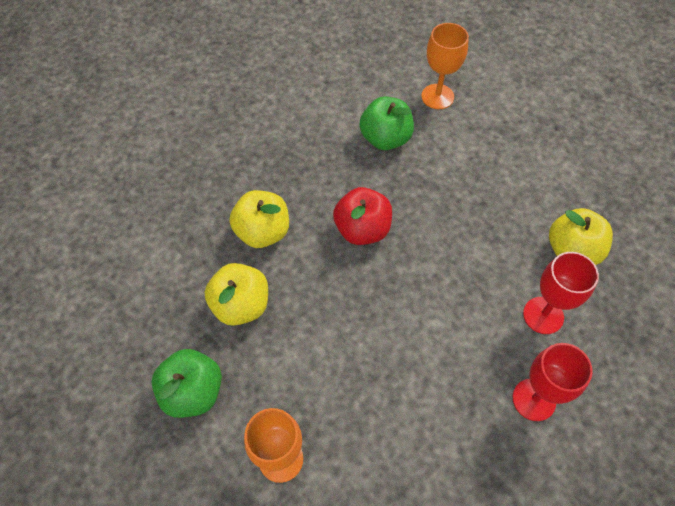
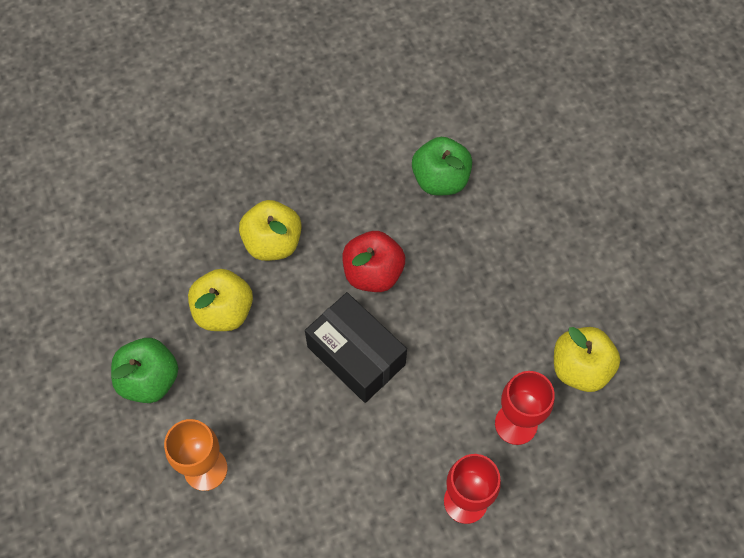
camera: 20 degrees right, 5 degrees up
(378, 304) = (356, 355): none -> black box
(437, 96) = (519, 147): orange goblet -> none

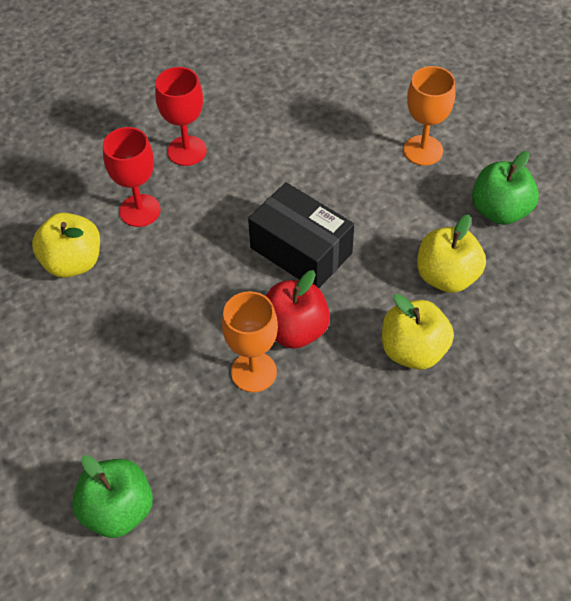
camera: 175 degrees right, 10 degrees down
(413, 238) = (253, 372): none -> orange goblet
(440, 179) = (225, 446): green apple -> green apple (118, 510)

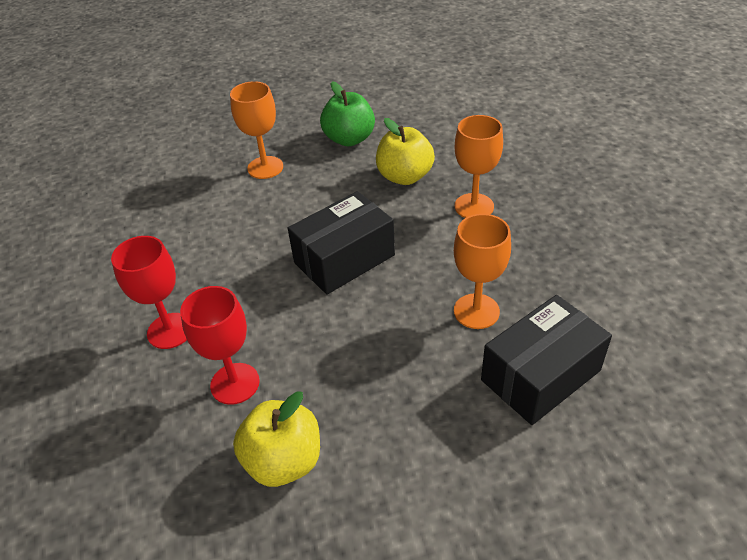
camera: 75 degrees left, 10 degrees down
(118, 510) = (630, 443): green apple -> none
(183, 434) = (540, 375): none -> black box
(294, 330) = (435, 276): red apple -> none
(413, 350) = (474, 206): yellow apple -> orange goblet

